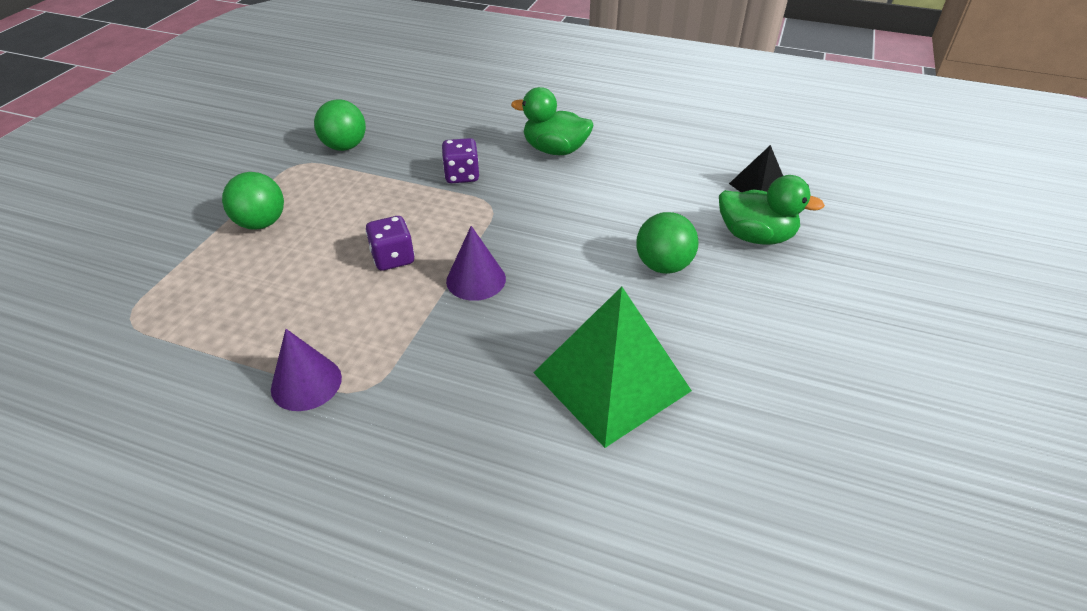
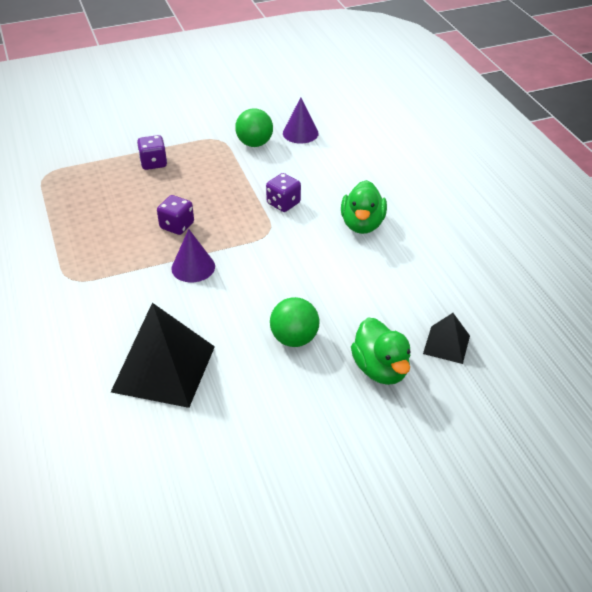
camera: 50 degrees right, 0 degrees up
(261, 223) = (153, 163): green ball -> purple dice
(306, 383) = (57, 257): purple cone -> purple cone (300, 133)
(555, 150) = (362, 224): green duck -> green duck turned 150 degrees counterclockwise
(611, 381) = (163, 368): green pyramid -> black pyramid

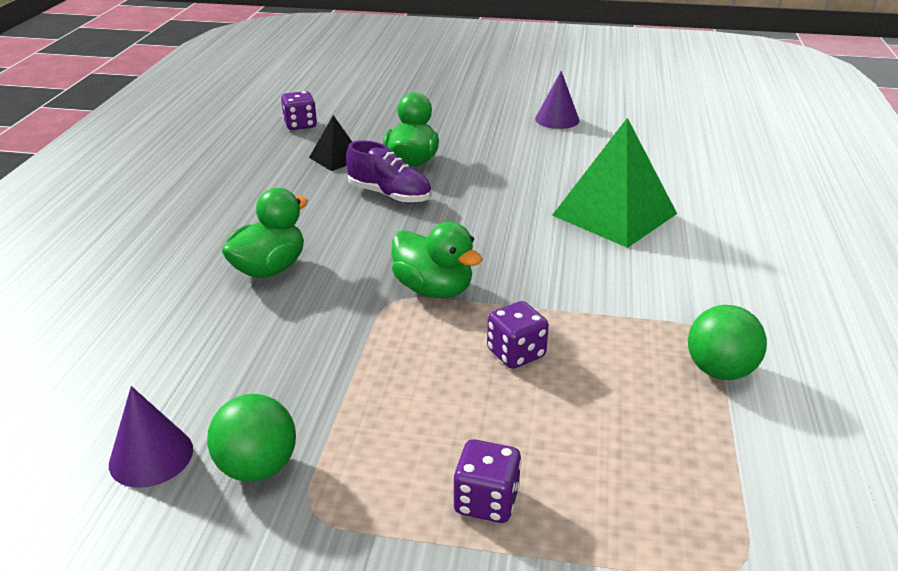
camera: 150 degrees left, 10 degrees down
(163, 368) = (615, 214): black pyramid -> green pyramid
(193, 267) = (527, 291): purple cone -> purple cone (557, 119)
(252, 247) = (433, 289): none -> green duck
(283, 203) = (334, 331): purple dice -> purple dice (300, 125)
(294, 338) = (467, 198): green ball -> green ball (719, 370)
(356, 317) = (389, 195): none -> purple shoe

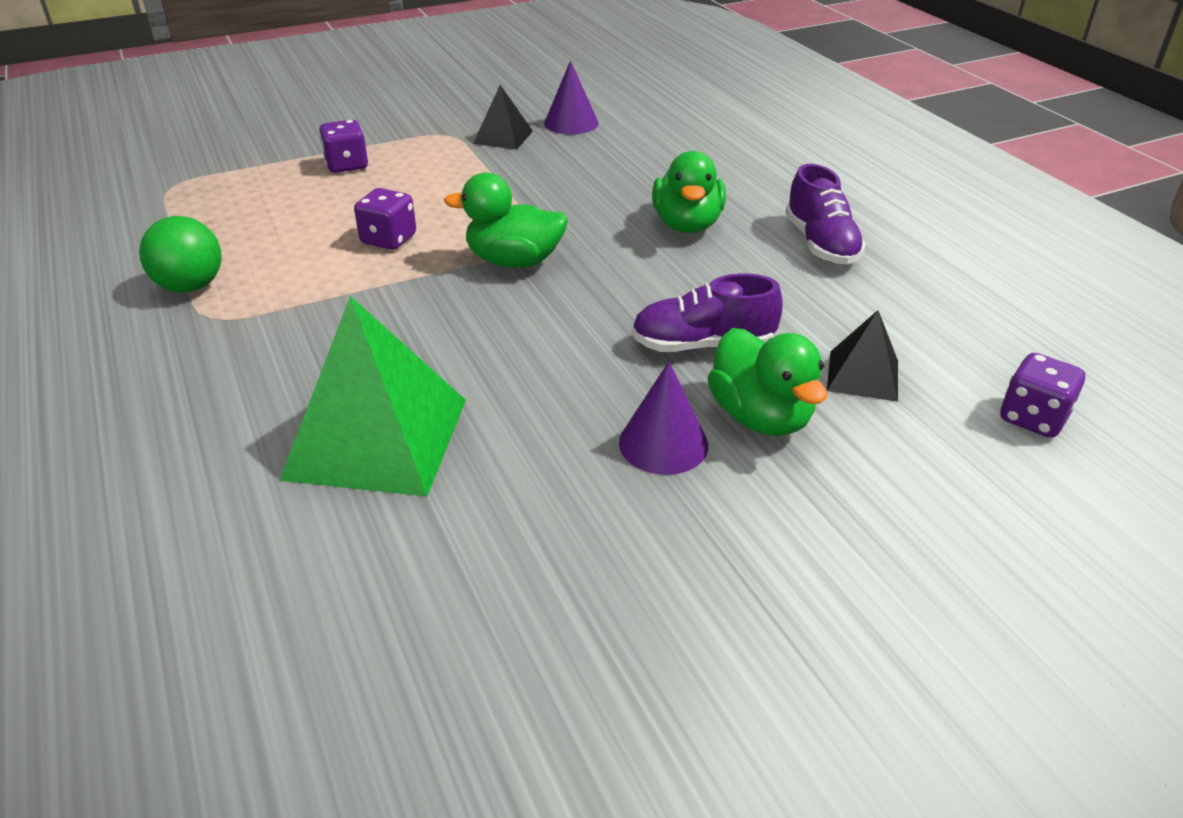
camera: 145 degrees right, 5 degrees up
(216, 220) = (821, 244): none -> purple shoe
(257, 467) = (503, 137): green ball -> black pyramid
(557, 119) = (655, 682): purple cone -> purple cone (663, 443)

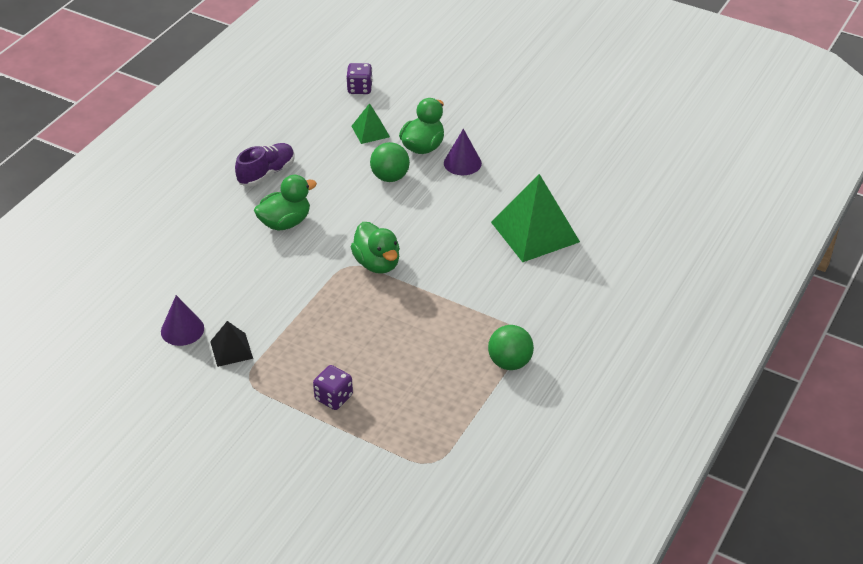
camera: 125 degrees left, 5 degrees up
(388, 239) = (399, 320): purple dice -> none
(703, 345) = (390, 177): purple shoe -> green ball
(863, 375) = (370, 131): black pyramid -> green pyramid

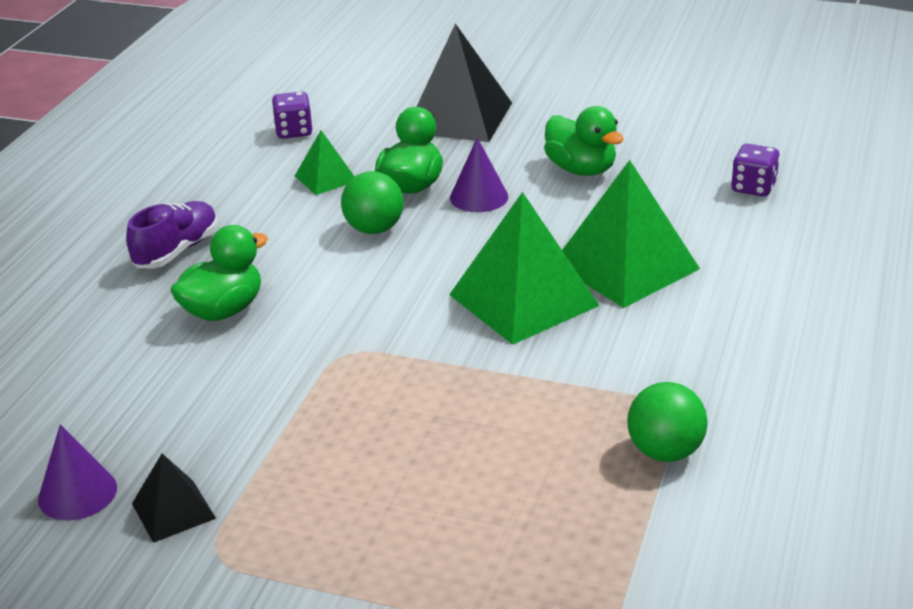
camera: 10 degrees left, 10 degrees down
(333, 397) = (379, 558): purple dice -> purple dice (753, 188)
(377, 263) = (391, 344): green duck -> green duck (581, 170)
(464, 246) = (523, 300): none -> green pyramid
(470, 94) = (459, 117): none -> black pyramid

